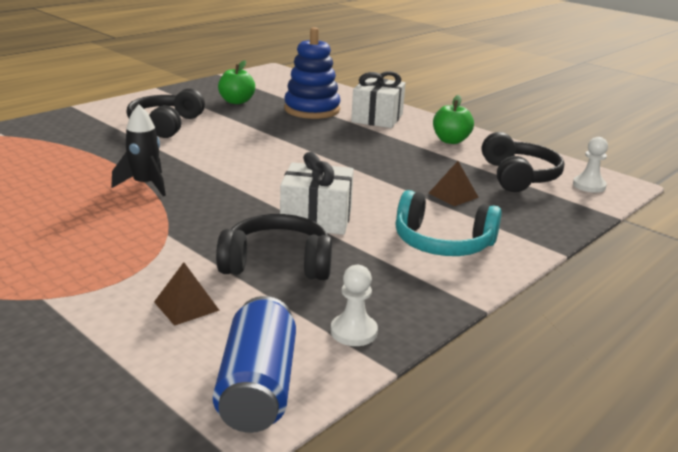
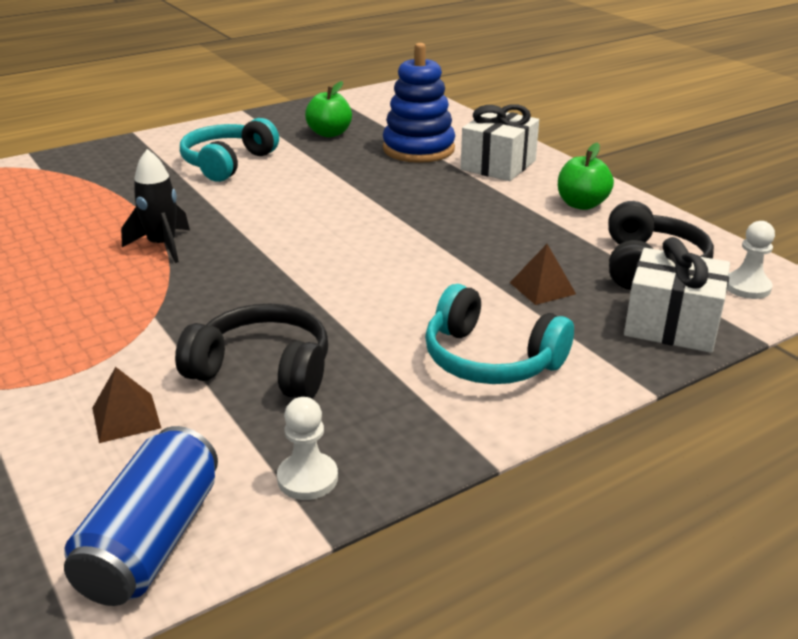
camera: 15 degrees right, 5 degrees up
(166, 125) = (227, 163): black headphones -> turquoise headphones
(316, 218) = (344, 309): white gift -> white gift (671, 325)

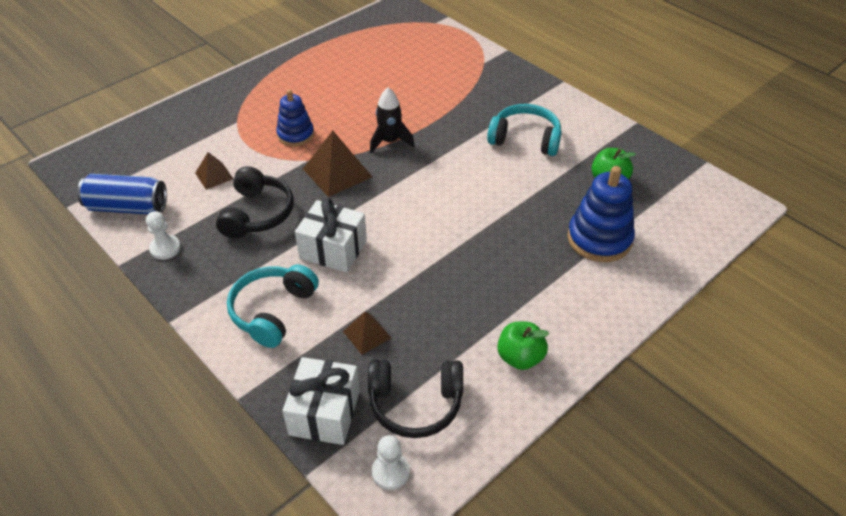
camera: 80 degrees right, 15 degrees up
(75, 324) = (295, 135): none -> blue stacking toy
(205, 291) = (337, 173): none -> brown pyramid
(498, 165) = (585, 295): white gift -> white gift (333, 249)

